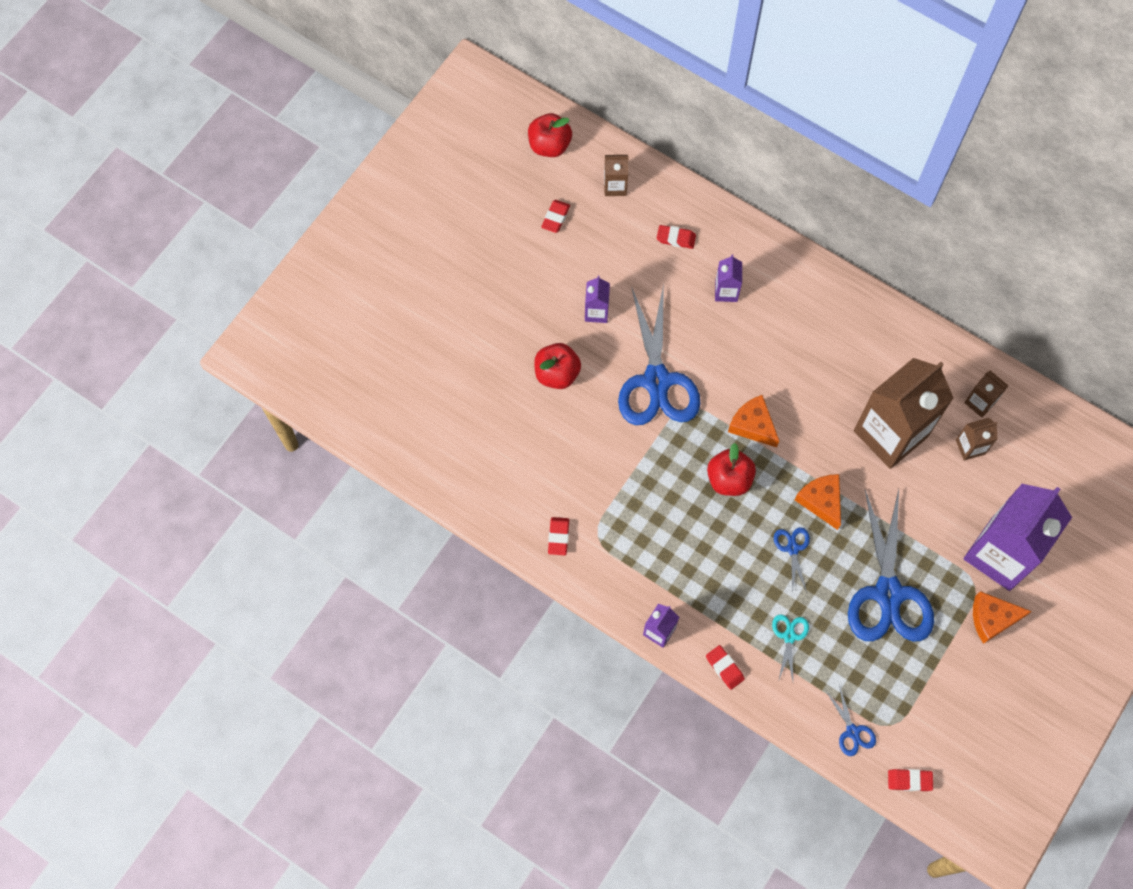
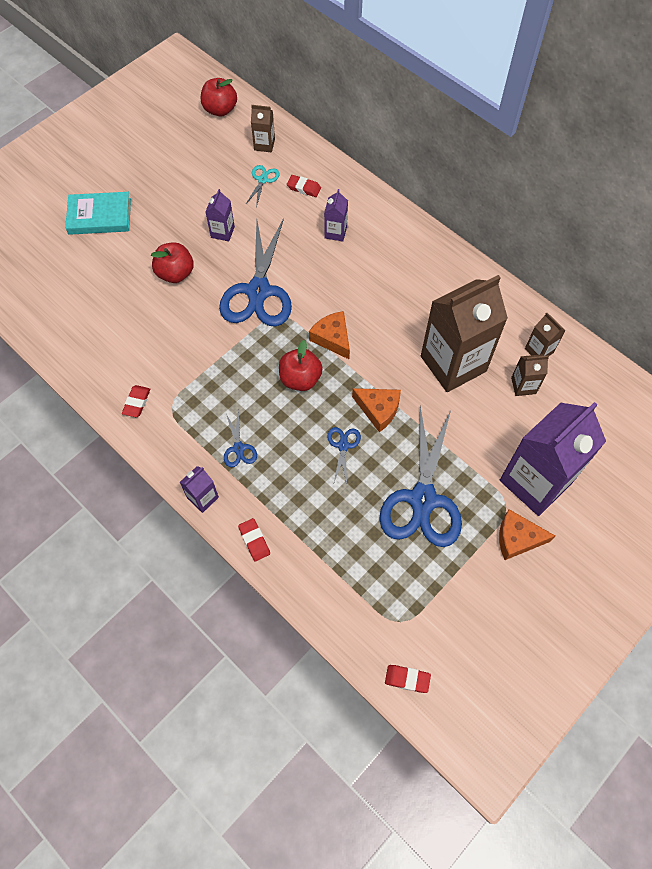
camera: 10 degrees right, 5 degrees down
(448, 314) = (100, 216): none -> turquoise book
(555, 218) = (209, 160): red eraser -> none
(789, 636) = (321, 522): turquoise scissors -> turquoise scissors (263, 180)
(821, 501) = (378, 410): orange cheese -> orange cheese turned 135 degrees clockwise
(852, 731) = (361, 621): blue scissors -> blue scissors (239, 448)

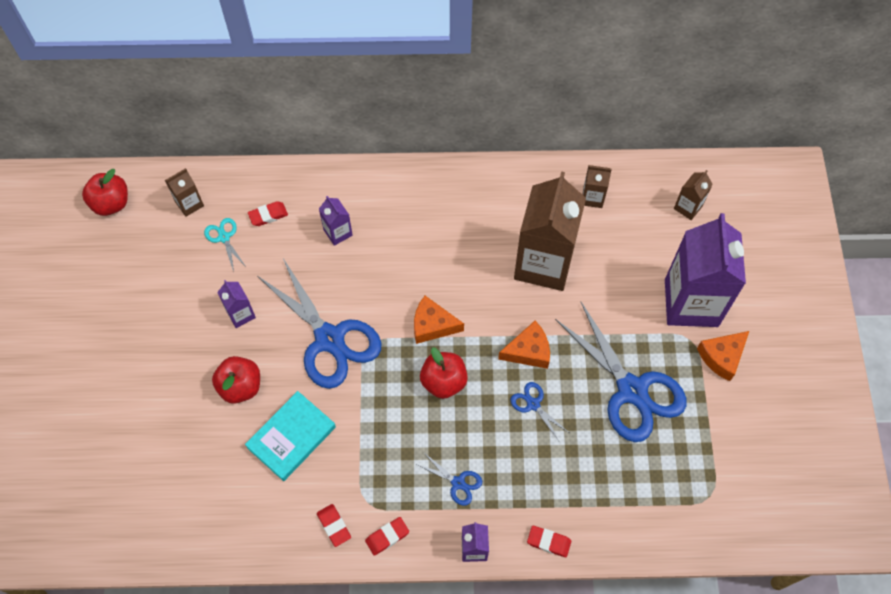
camera: 45 degrees left, 0 degrees up
(100, 216) = (110, 396): turquoise book -> turquoise book (291, 437)
(407, 679) = (757, 531): red eraser -> red eraser (387, 537)
(523, 385) = (610, 235): brown carton -> brown carton (688, 207)

